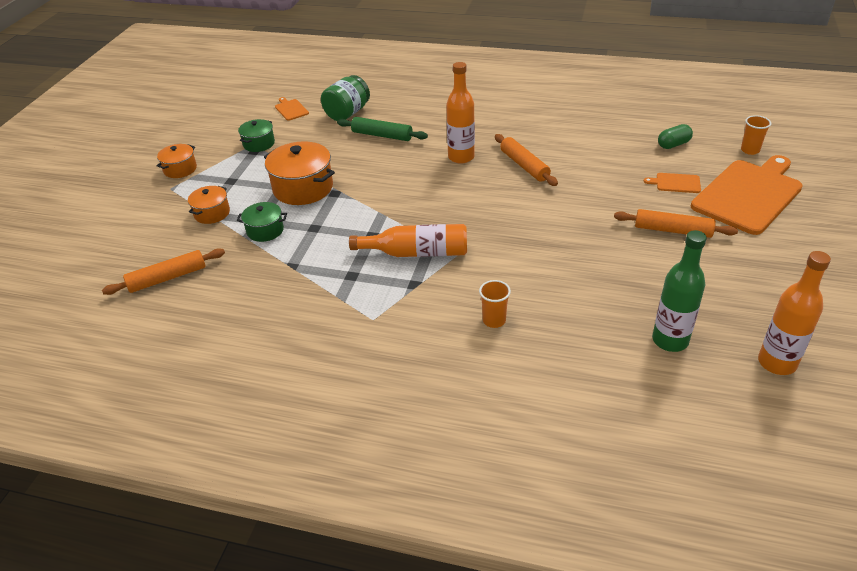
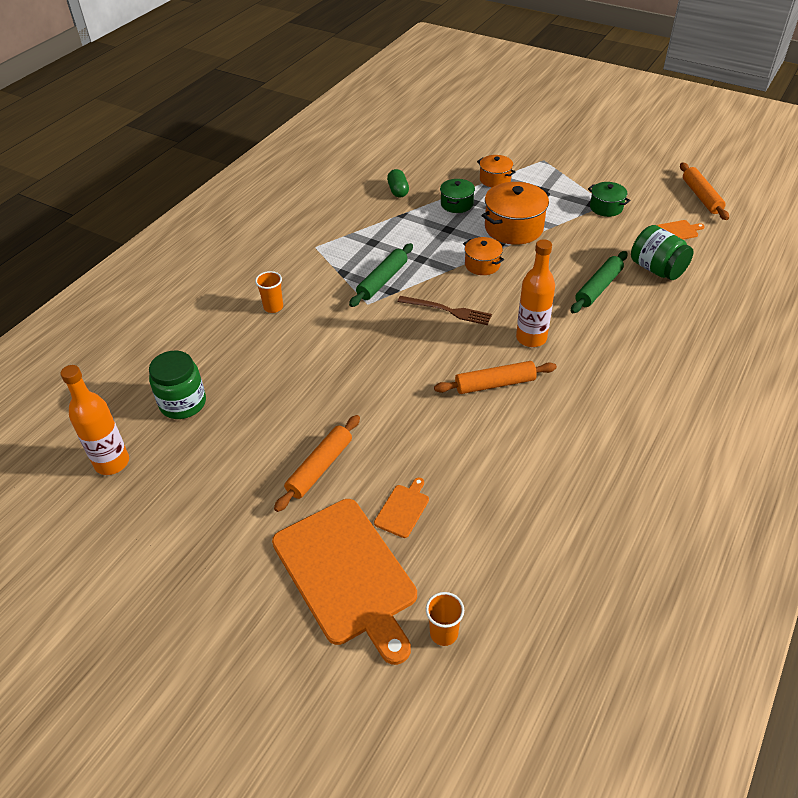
camera: 105 degrees right, 5 degrees up
(167, 278) = (418, 160): orange rolling pin -> orange rolling pin (701, 197)
(180, 169) = (573, 164): orange pot -> orange pot (482, 264)
(417, 253) = (382, 280): orange bottle -> green rolling pin
(445, 204) = (447, 310): none -> brown fork
(670, 340) = (183, 403): green bottle -> green jar
(673, 144) = (490, 546): green capsule -> green capsule (398, 191)

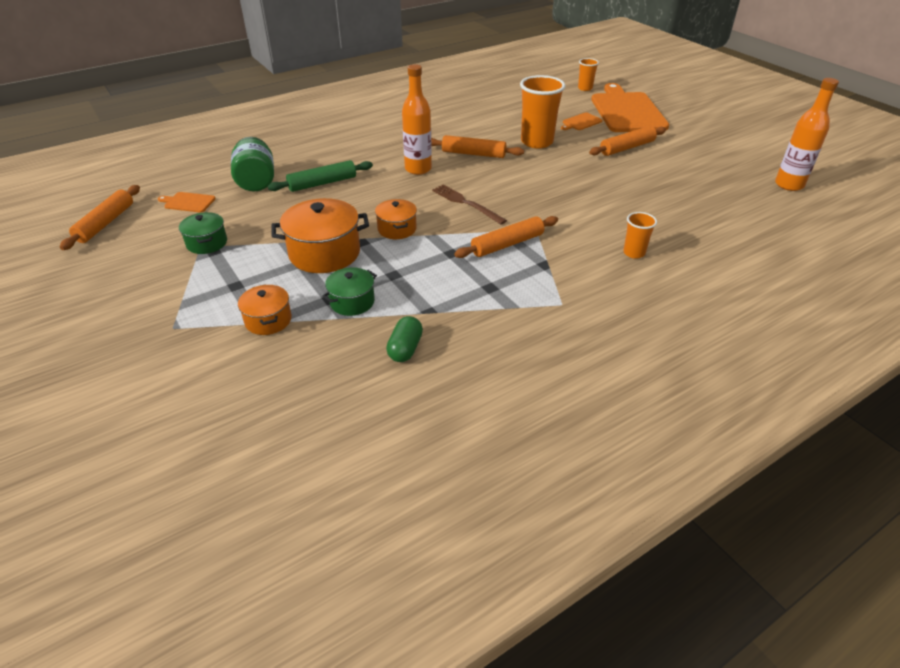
camera: 155 degrees left, 5 degrees down
(183, 403) = (732, 204): green jar -> none
(382, 280) = (507, 244): green rolling pin -> orange rolling pin
(437, 436) = (537, 142): none -> orange cup

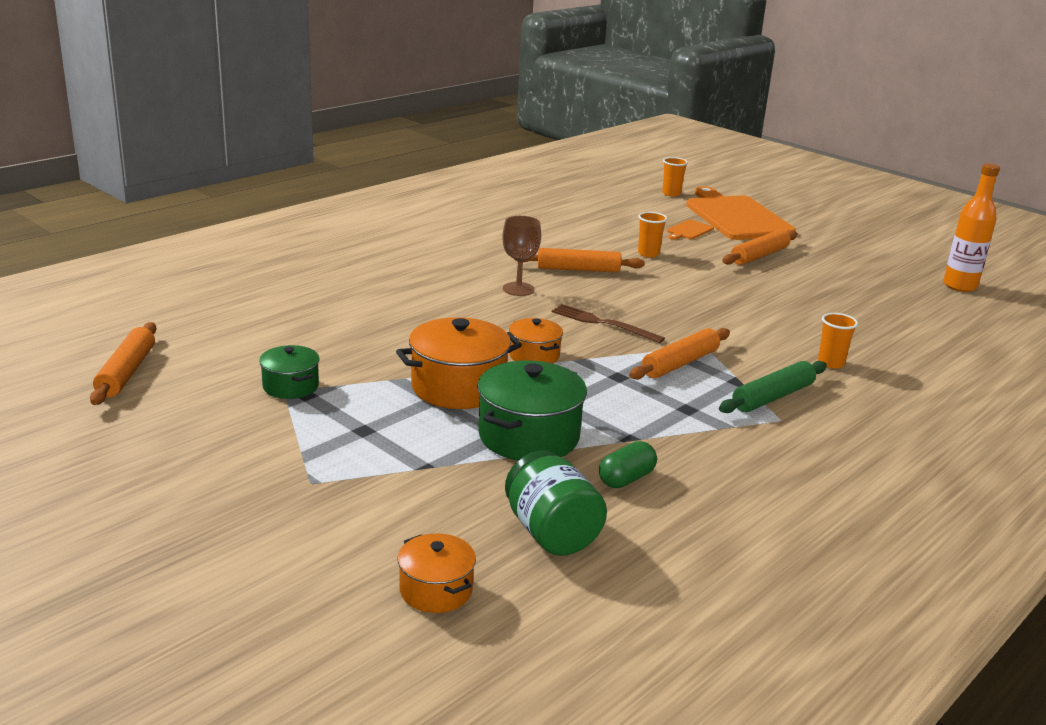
camera: 15 degrees left, 15 degrees down
(188, 202) = (230, 341): orange cutting board -> none
(256, 181) = (310, 313): green jar -> green jar (551, 533)
(268, 320) = (434, 464): orange pot -> orange pot (436, 590)
(322, 183) = (403, 310): green rolling pin -> green rolling pin (772, 397)
(352, 302) = (528, 436): green pot -> green pot, size x1.74
(405, 349) = (626, 479): green capsule -> green capsule turned 45 degrees clockwise
(418, 169) = (518, 289): orange bottle -> brown goblet
(537, 142) = (648, 254): orange cup -> orange cup, size x0.52

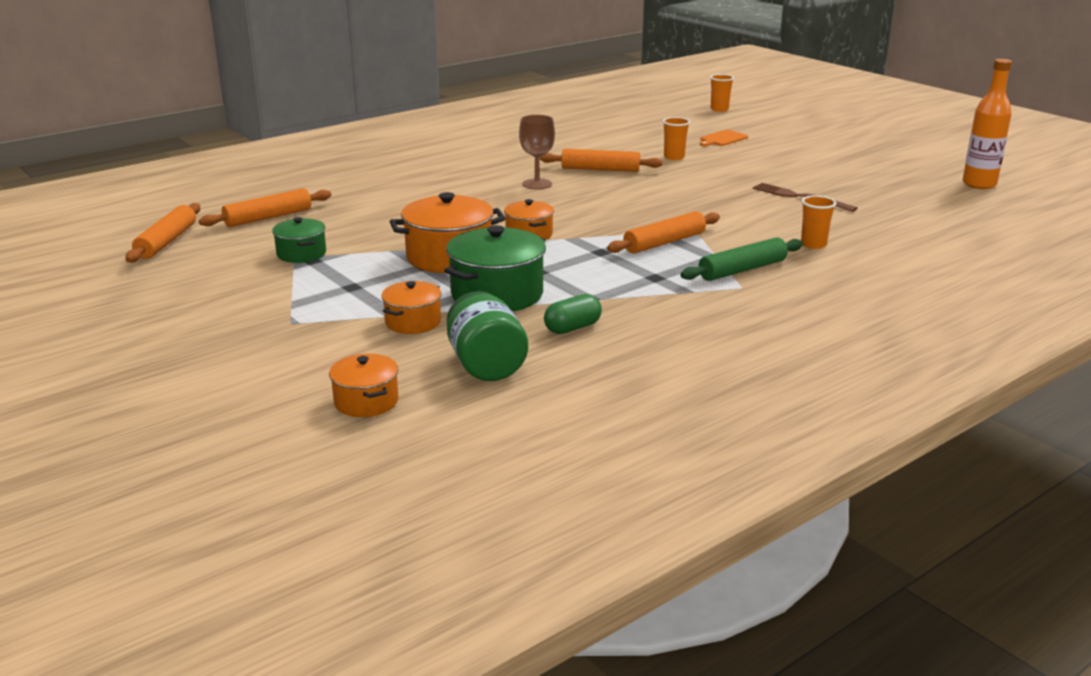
camera: 10 degrees right, 0 degrees up
(449, 477) = (413, 322): none -> orange pot
(603, 323) = (605, 211): brown fork -> brown fork (800, 197)
(736, 217) = (775, 128): orange cutting board -> none
(759, 256) = (783, 159): orange rolling pin -> orange rolling pin (268, 217)

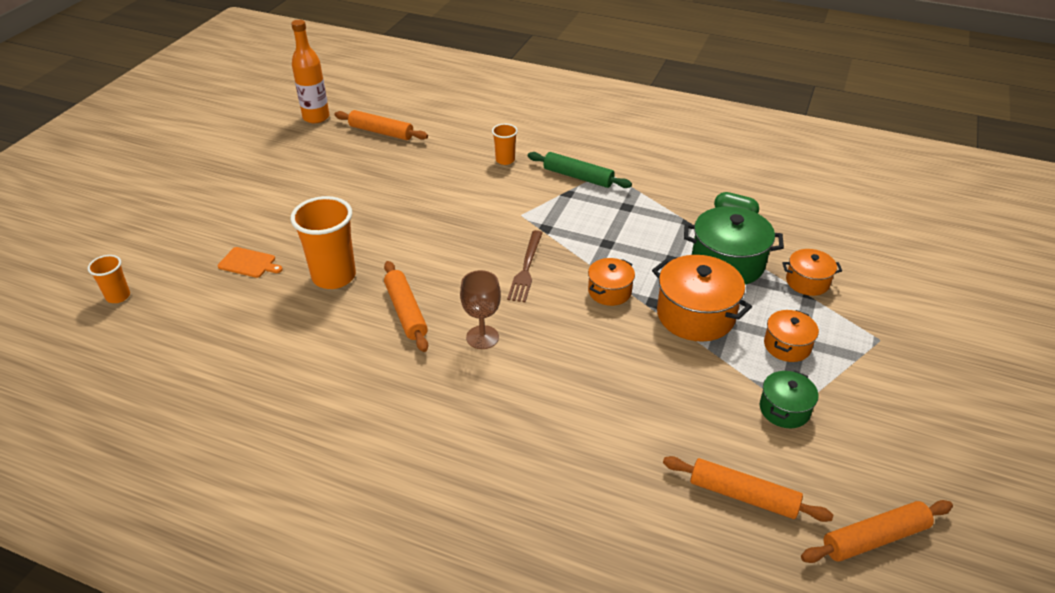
camera: 120 degrees left, 15 degrees up
(366, 401) = (905, 254): orange pot -> orange pot (787, 346)
(486, 365) = (815, 229): green jar -> none
(664, 242) = (561, 220): orange rolling pin -> orange rolling pin (381, 132)
(674, 157) = (334, 276): orange cup -> orange cup, size x1.92
(800, 197) = (405, 184): brown fork -> brown fork (526, 268)

